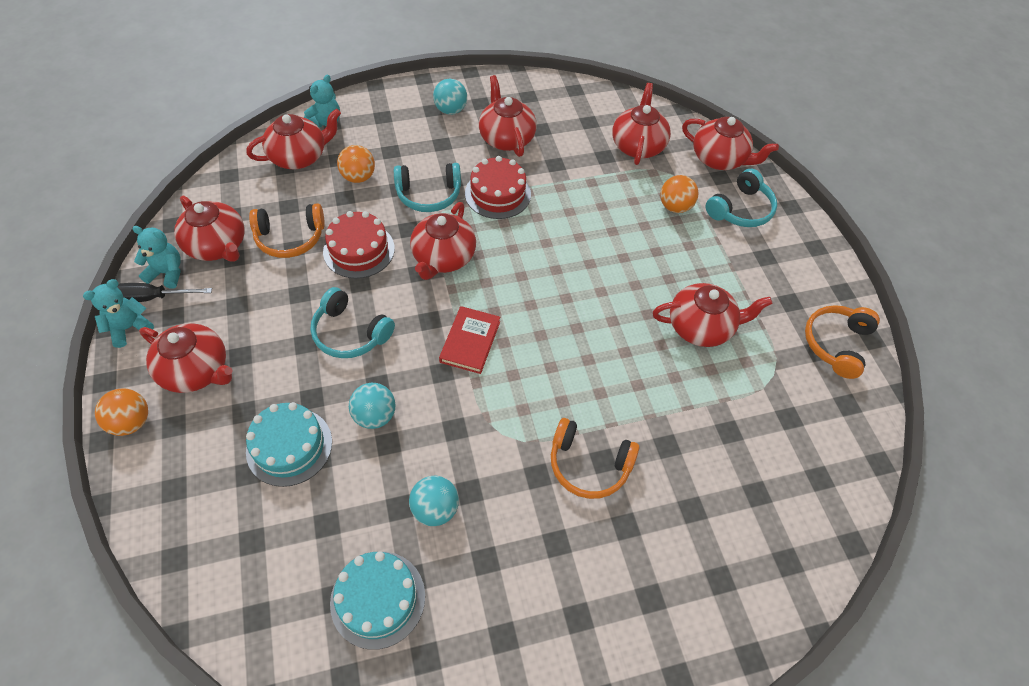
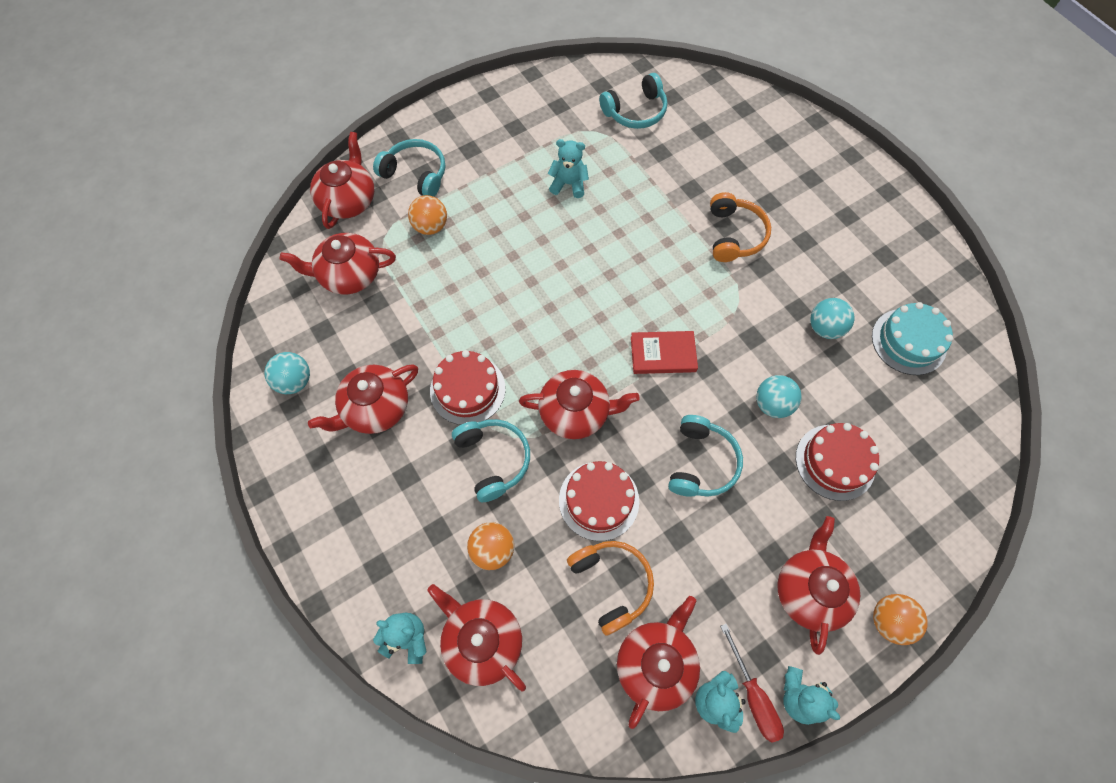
camera: 105 degrees left, 10 degrees up
(153, 297) = (753, 695): black screwdriver -> red screwdriver
(289, 446) = (835, 462): turquoise cake -> red cake
(450, 110) = (342, 488): turquoise ball -> turquoise ball (294, 381)
(701, 327) = (568, 184): red teapot -> turquoise teddy bear
(799, 427) = (635, 111): none -> turquoise headphones
(836, 344) = (546, 95): orange headphones -> none

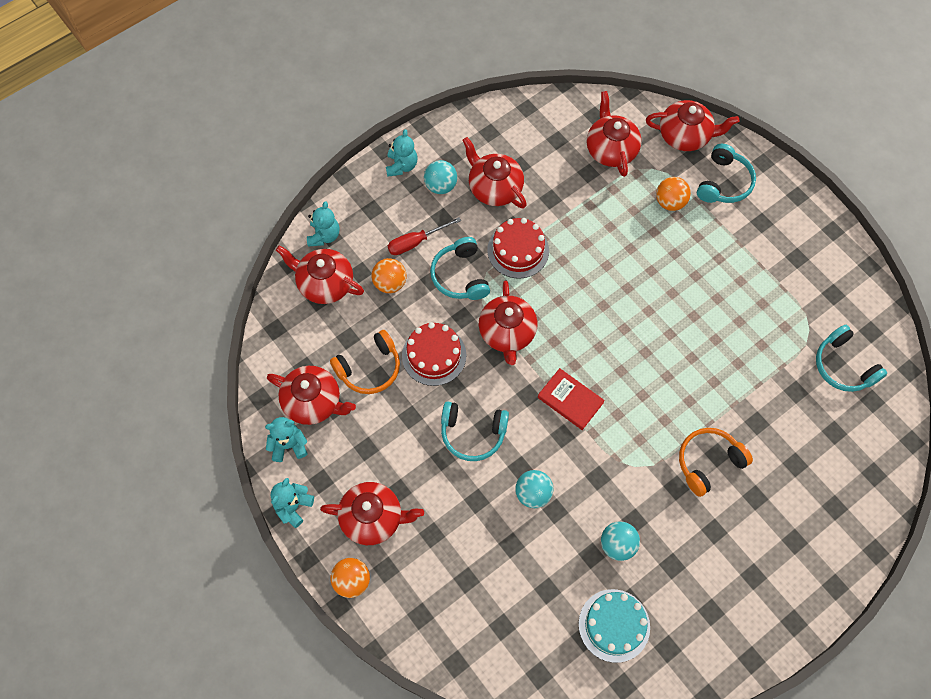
camera: 85 degrees right, 0 degrees up
(294, 381) = (510, 130): turquoise ball -> turquoise ball (441, 186)
(482, 640) = (325, 283): red teapot -> red teapot turned 105 degrees counterclockwise
(493, 460) = (460, 276): turquoise headphones -> turquoise headphones turned 105 degrees clockwise
(568, 184) = (739, 310): turquoise teddy bear -> turquoise teddy bear (401, 166)
(663, 354) = (570, 400): red book -> red book turned 45 degrees counterclockwise
(734, 235) = (708, 462): orange headphones -> orange headphones turned 150 degrees clockwise
(753, 695) = (293, 472): red screwdriver -> red screwdriver (415, 242)
(835, 462) = (484, 546): red cake -> none

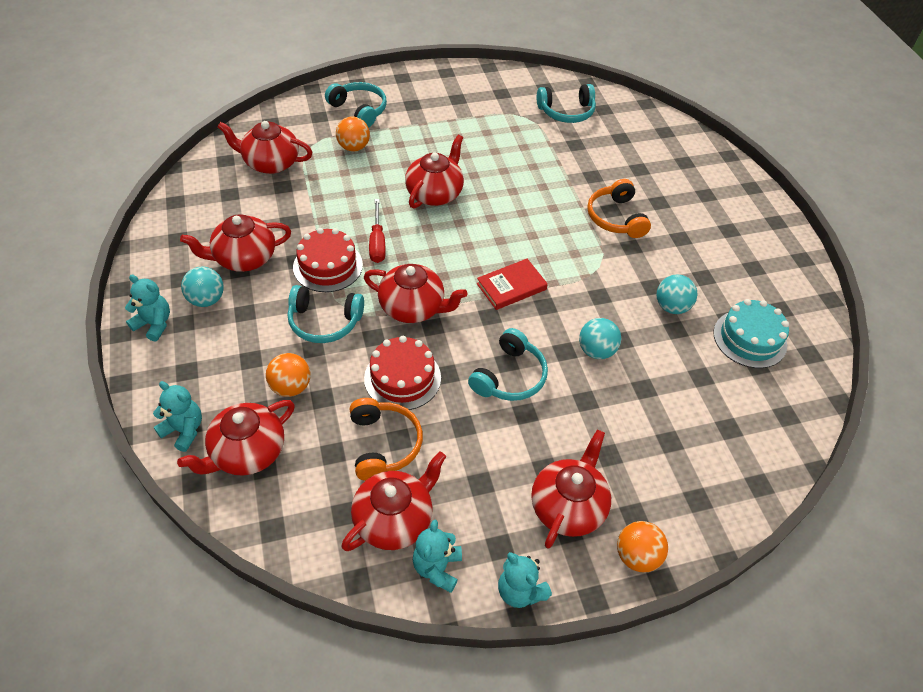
camera: 70 degrees left, 15 degrees down
(415, 242) = (257, 345): red screwdriver -> red screwdriver (377, 242)
(685, 136) = (296, 114): red teapot -> red teapot (435, 193)

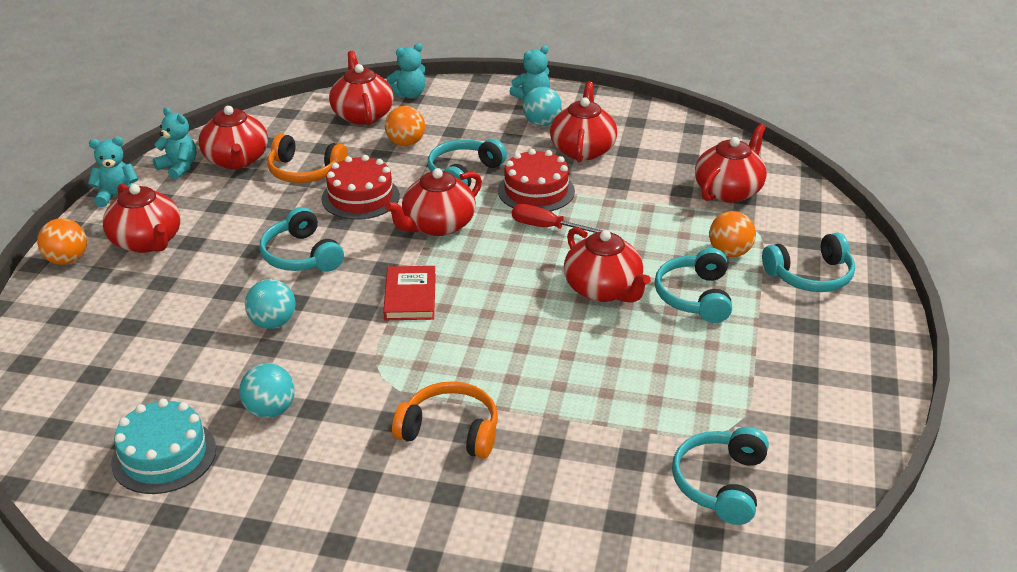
camera: 120 degrees right, 15 degrees down
(414, 152) = (695, 296): none -> turquoise headphones

